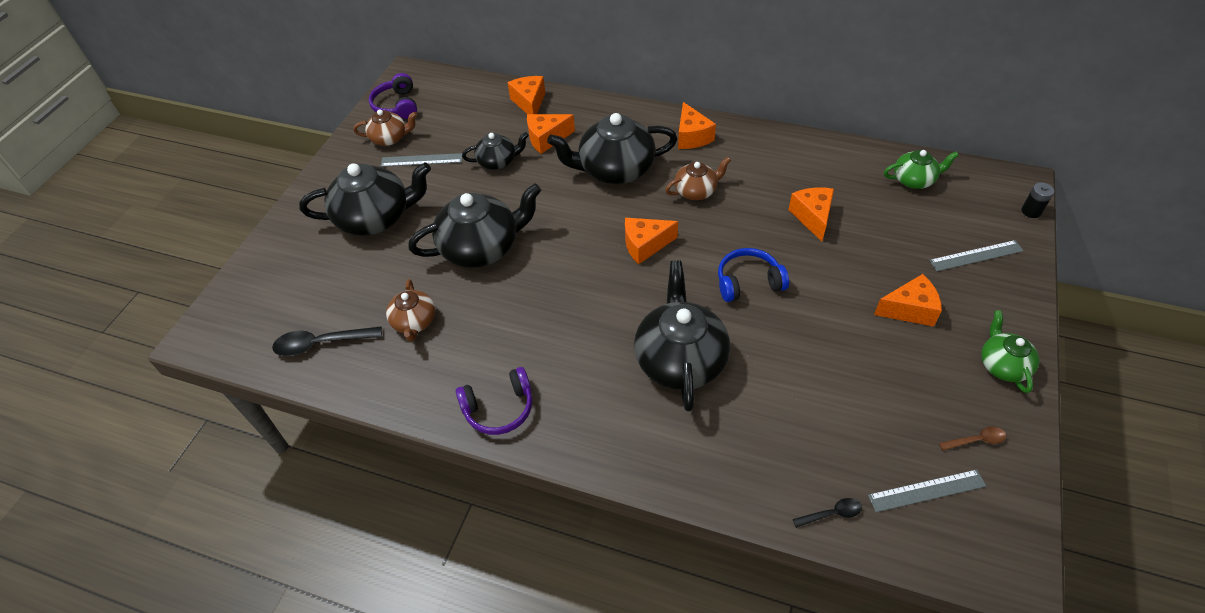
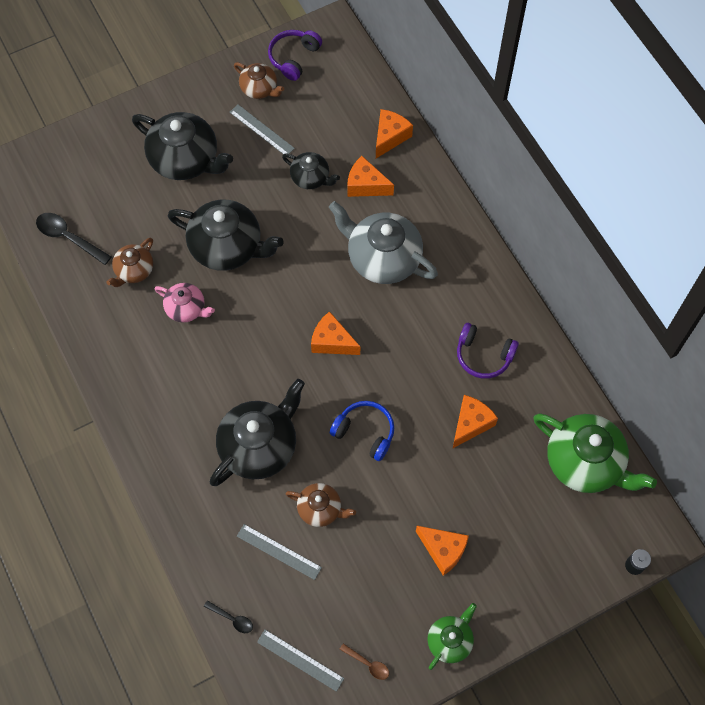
camera: 40 degrees right, 15 degrees up
(496, 313) = (186, 308): none -> pink teapot
(499, 408) = (124, 379): purple headphones -> purple headphones (483, 355)
(615, 170) = (382, 258): black teapot -> grey teapot
(692, 137) = (471, 276): orange cheese -> none
(696, 191) = (417, 328): brown teapot -> brown teapot (320, 509)
(914, 180) = (585, 462): green teapot -> green teapot, size x1.83
(976, 256) = (543, 558): grey ruler -> grey ruler (279, 552)

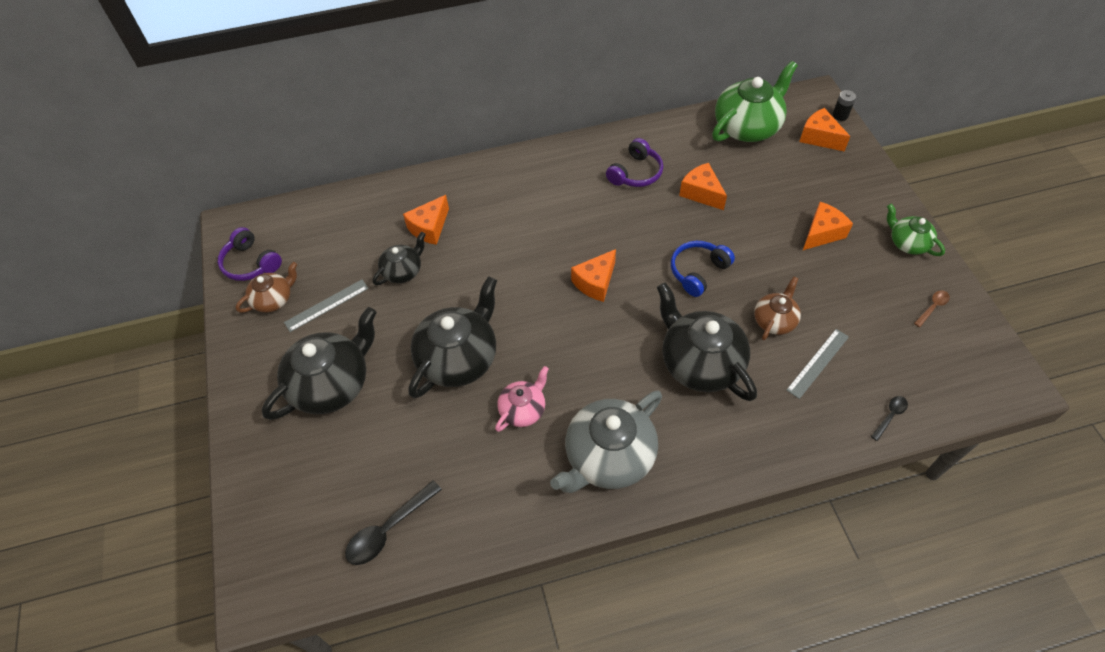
camera: 75 degrees left, 10 degrees down
(134, 270) = (458, 458): brown teapot -> none
(300, 660) = (931, 362): grey ruler -> none
(382, 258) = (514, 228): grey teapot -> grey teapot (608, 457)
(390, 137) = (383, 200): orange cheese -> orange cheese (819, 137)

